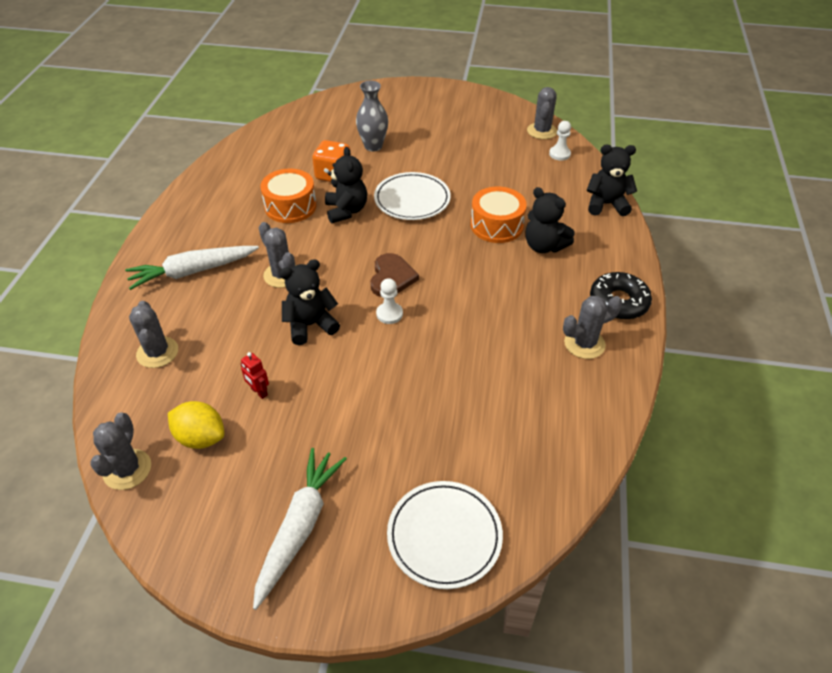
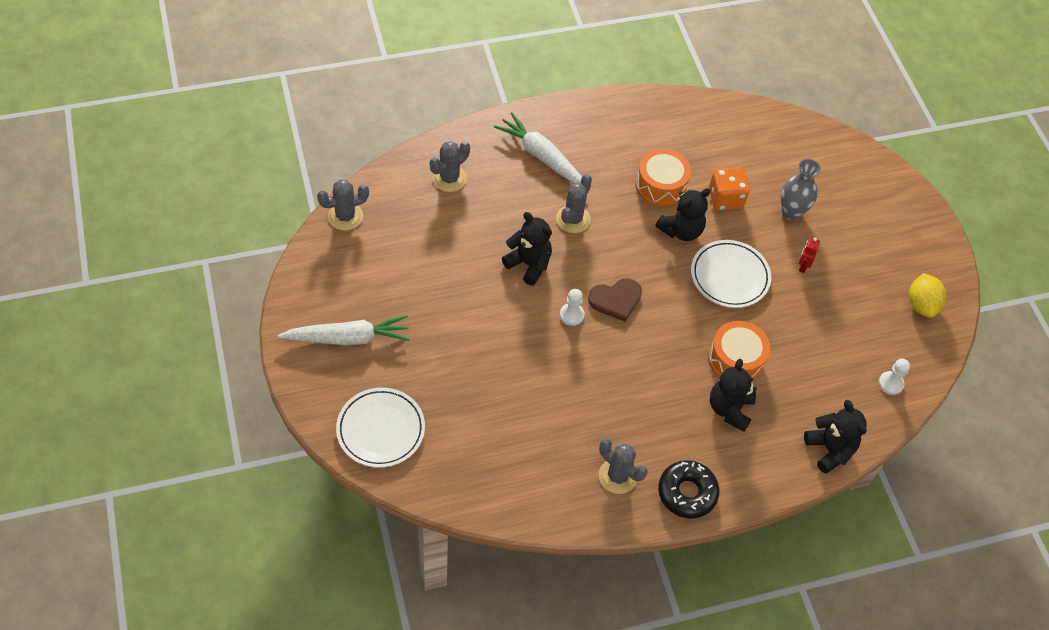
camera: 60 degrees right, 10 degrees up
(201, 437) = (390, 245): yellow lemon -> yellow lemon (921, 304)
(259, 392) = (446, 261): red robot -> red robot (802, 266)
(542, 131) = (922, 355): grey cactus -> none

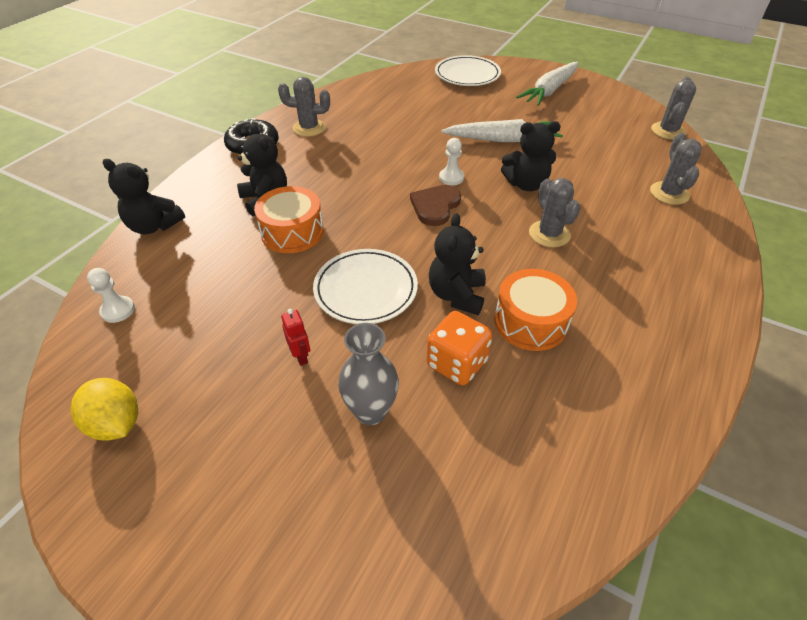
camera: 140 degrees right, 10 degrees down
(541, 156) = (653, 261): white carrot -> white carrot (503, 140)

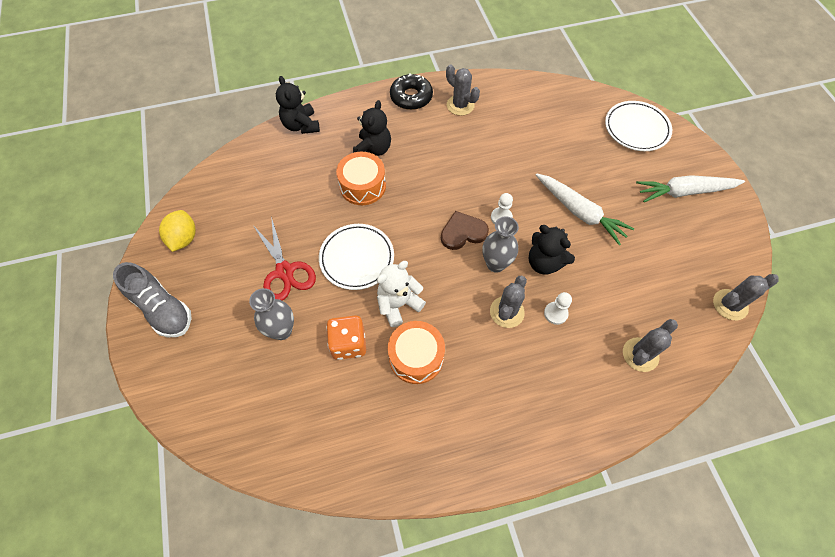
camera: 45 degrees right, 15 degrees up
(118, 310) = (237, 172): white pawn -> white pawn (555, 313)
(176, 523) = (162, 309): none -> grey shoe
(301, 356) = (285, 271): red robot -> red scissors
(456, 295) = (398, 304): black teddy bear -> white teddy bear
(493, 209) = (495, 264): none -> grey vase

